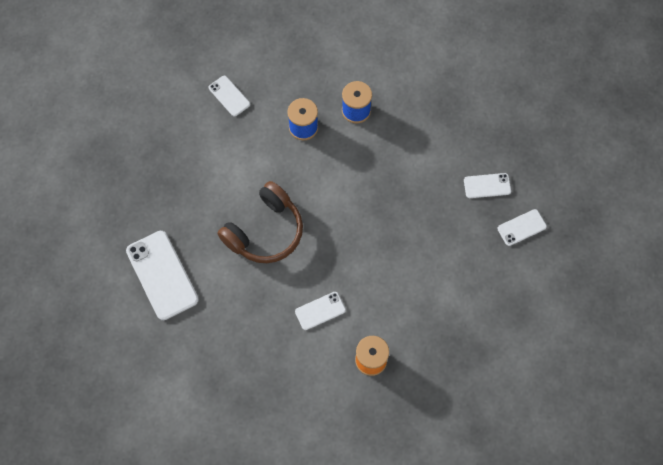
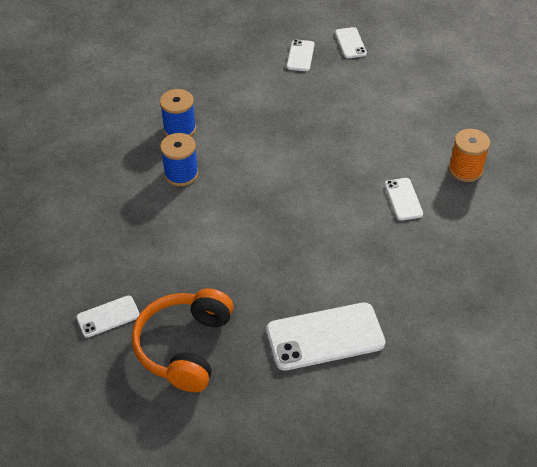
camera: 75 degrees left, 20 degrees down
(133, 180) = (185, 347): none -> orange headphones
(229, 96) = (111, 232): white phone -> white phone (108, 316)
(265, 231) = (297, 229): brown headphones -> none

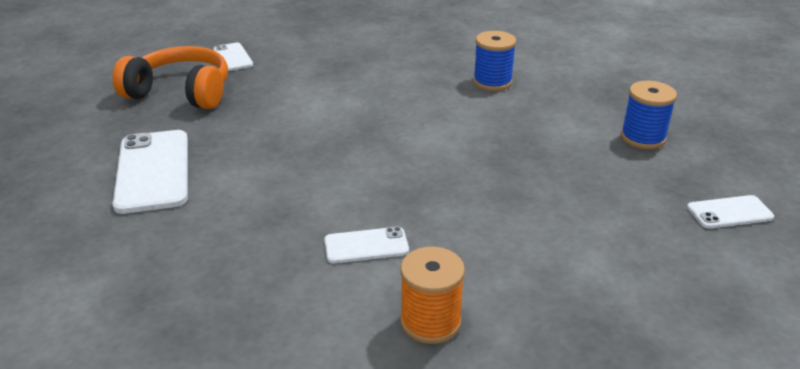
camera: 90 degrees right, 15 degrees down
(181, 174) = (418, 85): blue spool -> blue spool (643, 138)
(300, 56) = (671, 164): white phone -> none

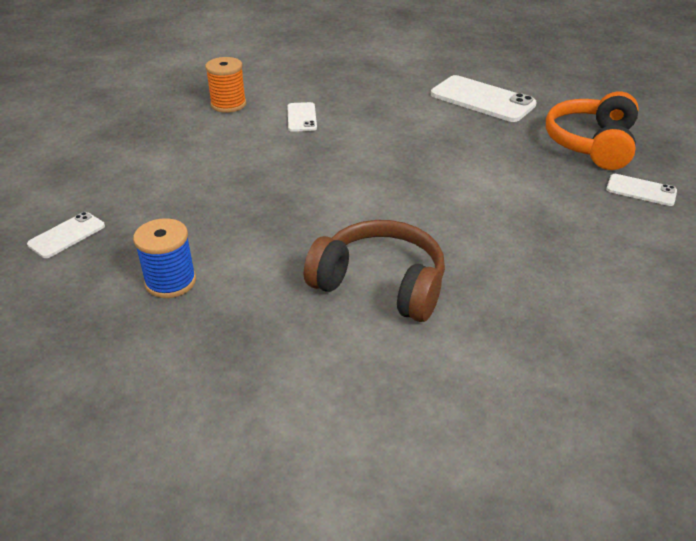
camera: 140 degrees right, 5 degrees up
(181, 92) = (591, 144): orange headphones -> orange headphones turned 135 degrees clockwise
(366, 246) = (302, 117): white phone -> white phone turned 45 degrees counterclockwise
(492, 82) = (380, 284): blue spool -> brown headphones

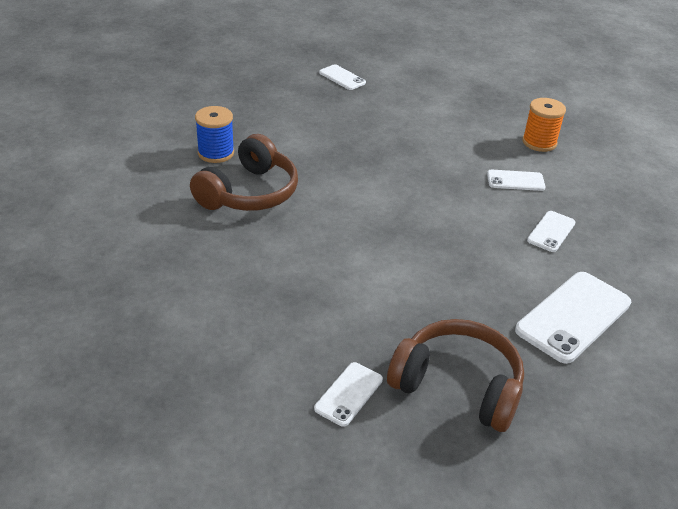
camera: 95 degrees right, 0 degrees up
(170, 282) = (281, 112): blue spool -> blue spool (216, 153)
(377, 104) = (551, 231): none -> white phone
(591, 144) = (458, 386): orange headphones -> brown headphones

